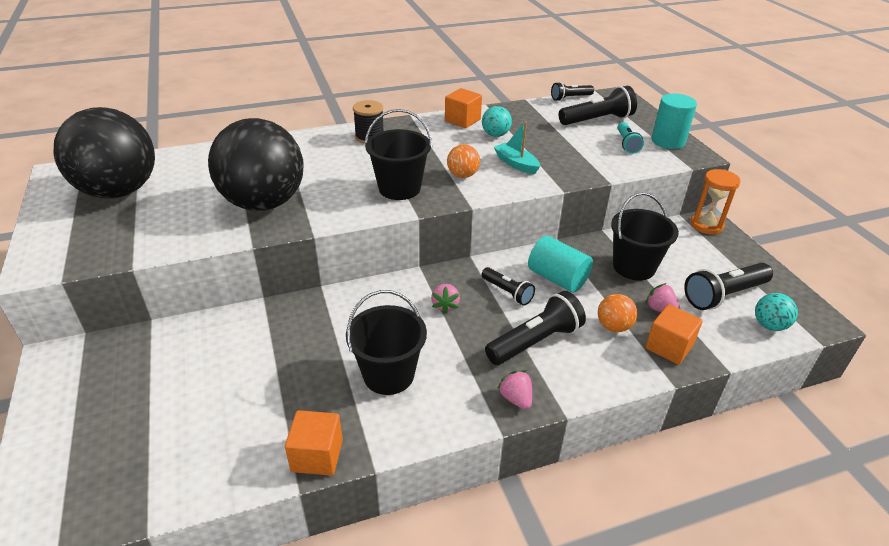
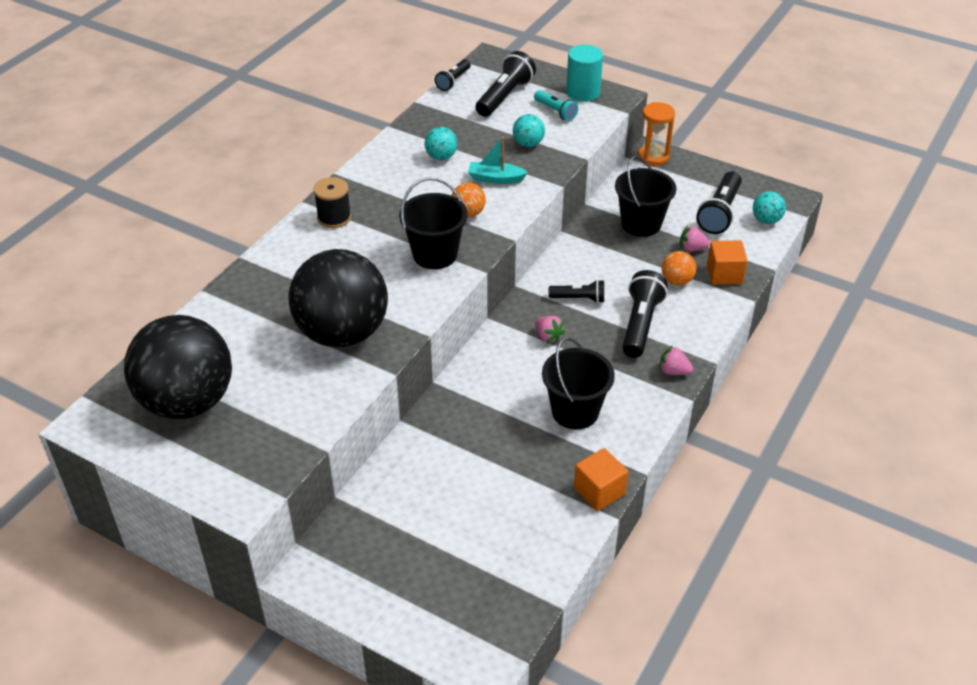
camera: 40 degrees left, 5 degrees up
(462, 120) = (392, 155): orange cube -> none
(557, 278) = (600, 266): turquoise cylinder -> none
(574, 154) = (528, 144): none -> turquoise ball

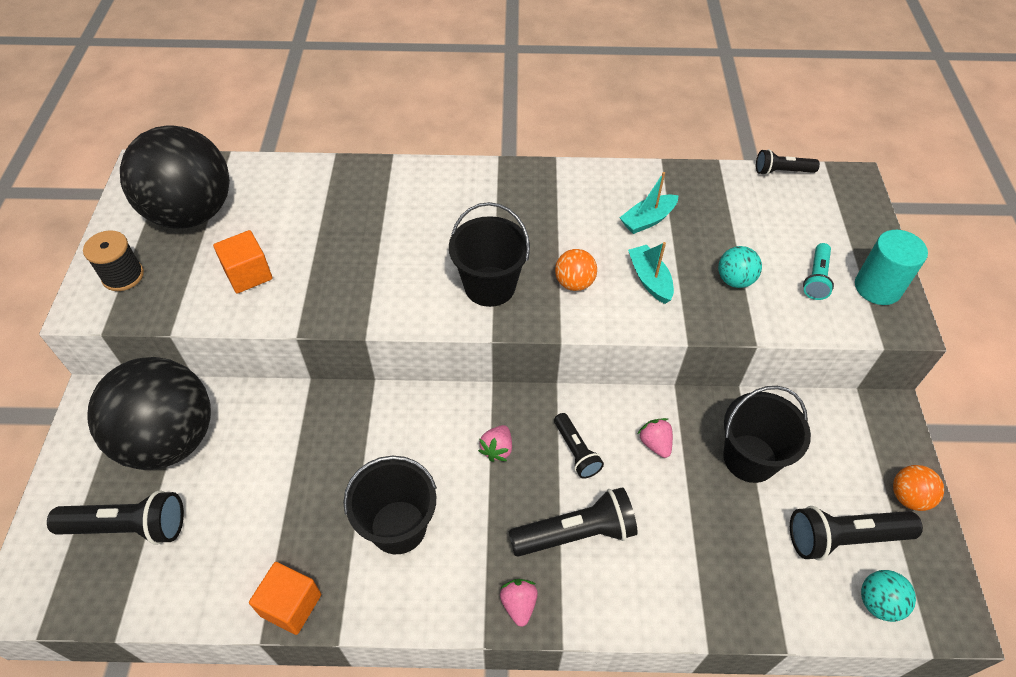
camera: 60 degrees right, 10 degrees up
(334, 218) = (490, 188): black spool -> black spool (123, 276)
(342, 333) = (331, 271): black ball -> black ball (170, 439)
(441, 157) = (647, 220): turquoise ball -> turquoise boat
(504, 96) = (798, 223): black flashlight -> black flashlight (128, 526)
(653, 157) = (884, 417): orange hourglass -> none
(677, 281) = (678, 541): orange ball -> orange ball (908, 497)
(692, 248) = (749, 533): pink strawberry -> pink strawberry (655, 443)
(724, 274) = (730, 592): orange cube -> orange cube (248, 274)

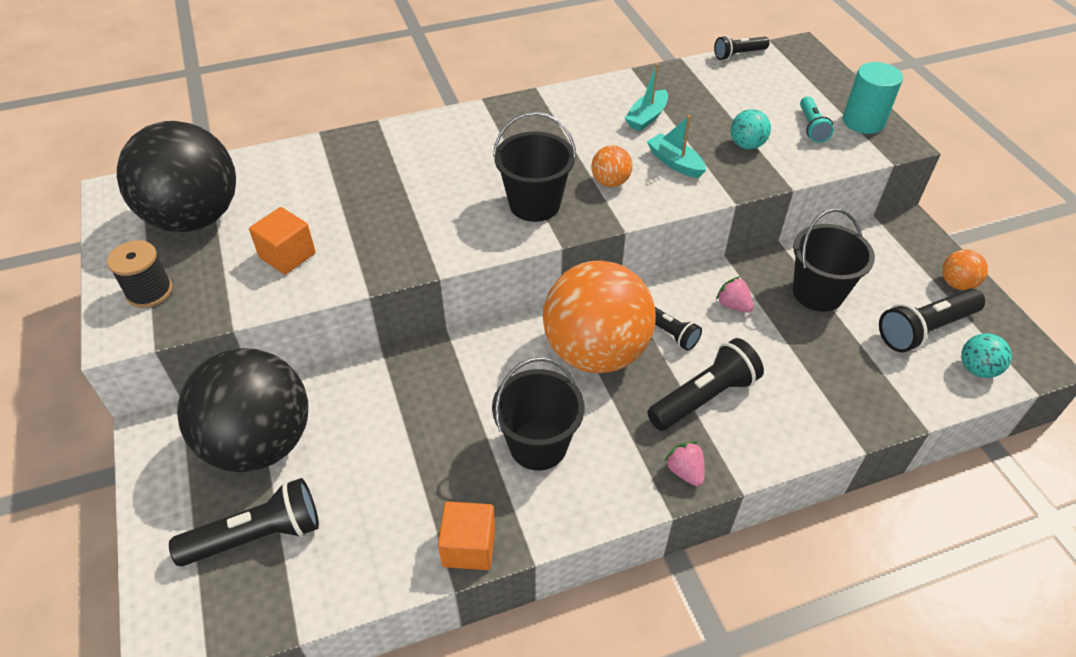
camera: 20 degrees left, 5 degrees down
(497, 449) = (596, 352): pink strawberry -> orange ball

